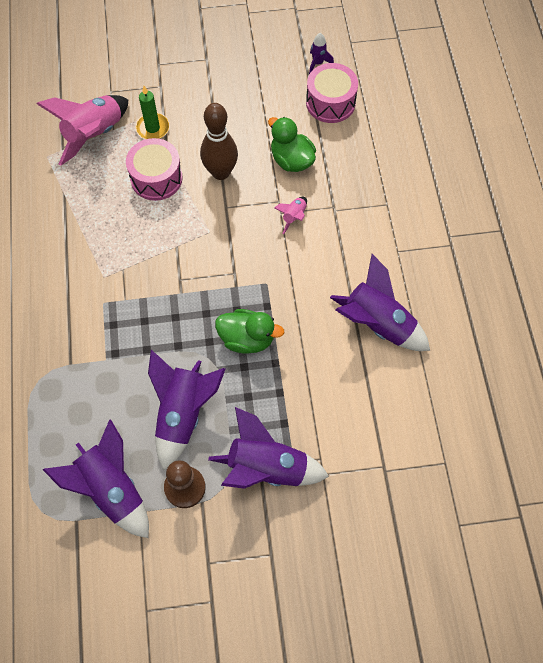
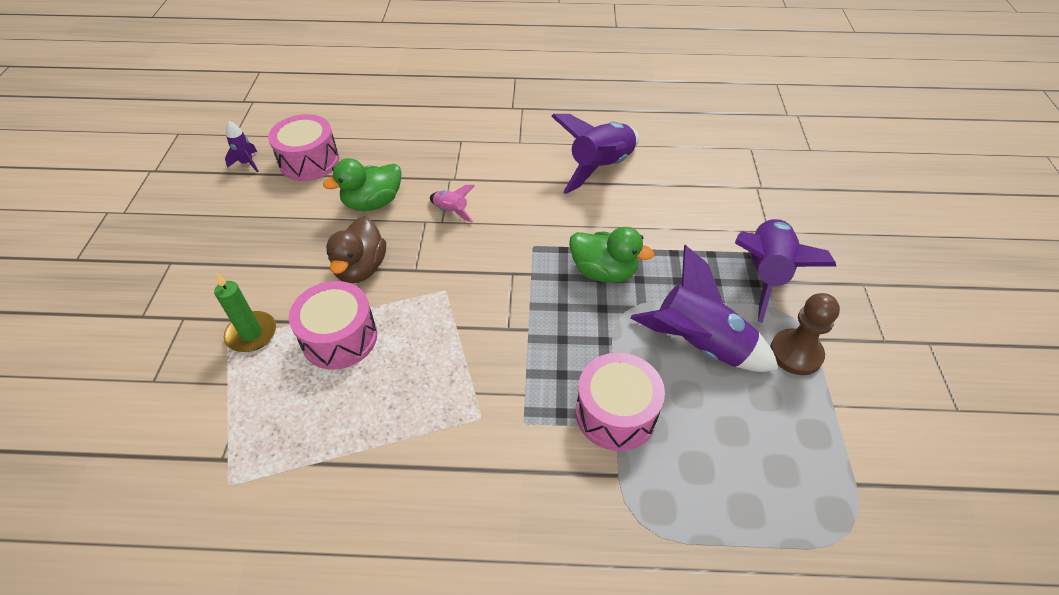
camera: 80 degrees left, 15 degrees down
(94, 135) = (223, 410): pink rocket -> none
(112, 489) = (807, 435): purple rocket -> none
(116, 359) = (616, 413): none -> pink drum
(220, 172) = (361, 268): brown bowling pin -> brown duck
(247, 339) = (604, 272): green duck -> green duck turned 90 degrees clockwise

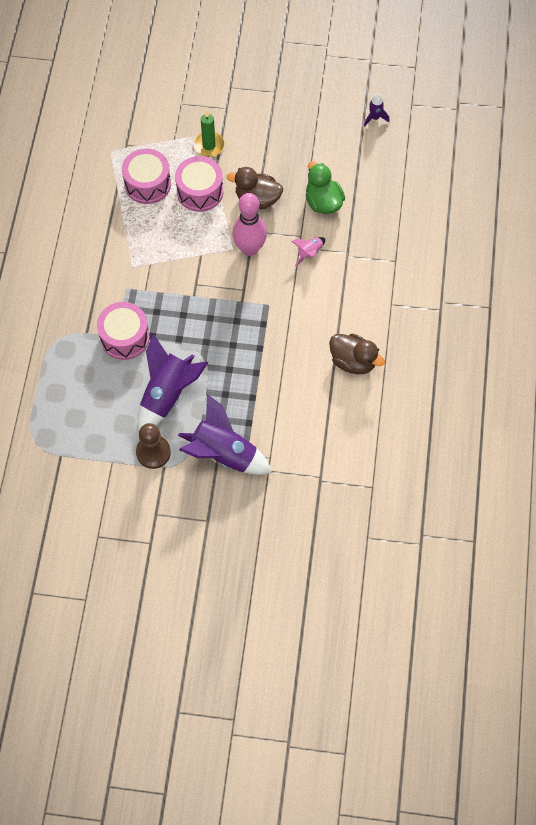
camera: 95 degrees right, 15 degrees up
(309, 161) = (374, 157): pink drum -> pink drum (147, 184)
(445, 271) = (250, 249): none -> pink bowling pin
(601, 168) = (353, 361): purple rocket -> brown duck
(604, 272) = (238, 347): green duck -> none

